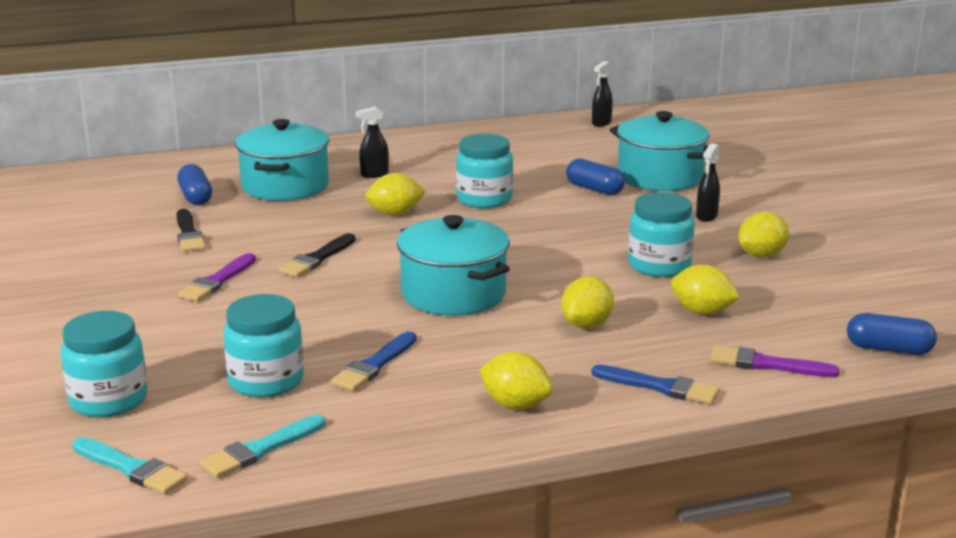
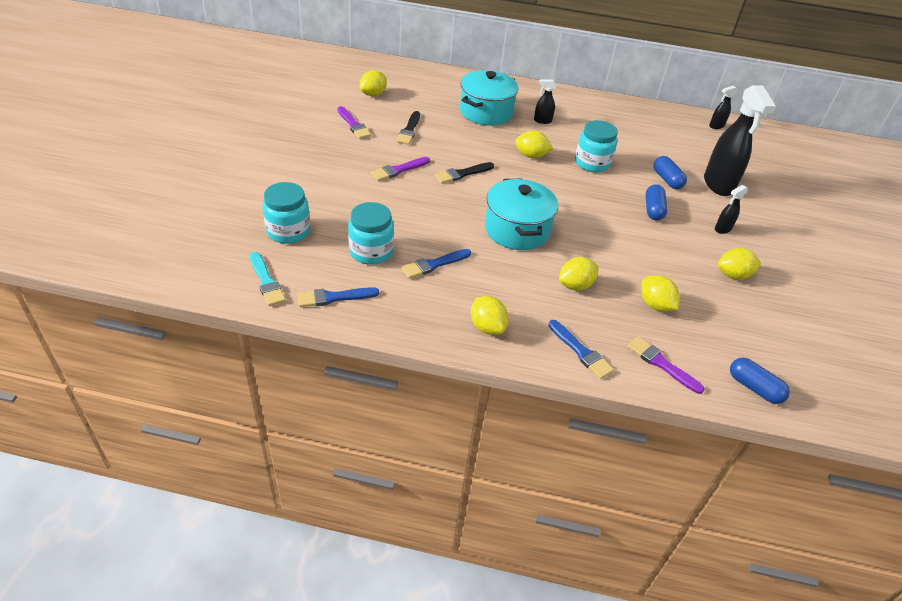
camera: 25 degrees right, 20 degrees up
(90, 210) = (373, 94): none -> yellow lemon
(93, 251) = (353, 125): none -> purple brush
(195, 197) = (432, 104): blue capsule -> blue capsule (653, 209)
(260, 450) = (334, 297): turquoise brush -> blue brush
(659, 265) = (658, 257): turquoise jar -> none
(660, 177) = (718, 185): turquoise pot -> black spray bottle

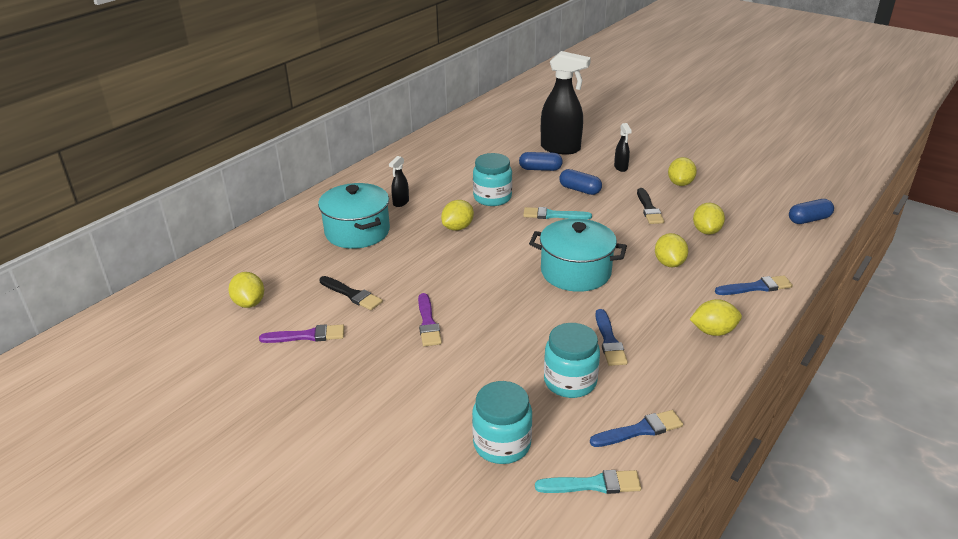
camera: 60 degrees left, 10 degrees down
(334, 297) = (640, 430): blue brush -> blue brush turned 120 degrees counterclockwise
(462, 174) = (463, 280): black brush -> black brush (649, 209)
(595, 202) = (553, 215): none -> turquoise brush
(655, 305) = (706, 231): yellow lemon -> yellow lemon turned 75 degrees counterclockwise
(661, 364) = (777, 251): purple brush -> none
(716, 126) = (475, 120): black spray bottle -> none

